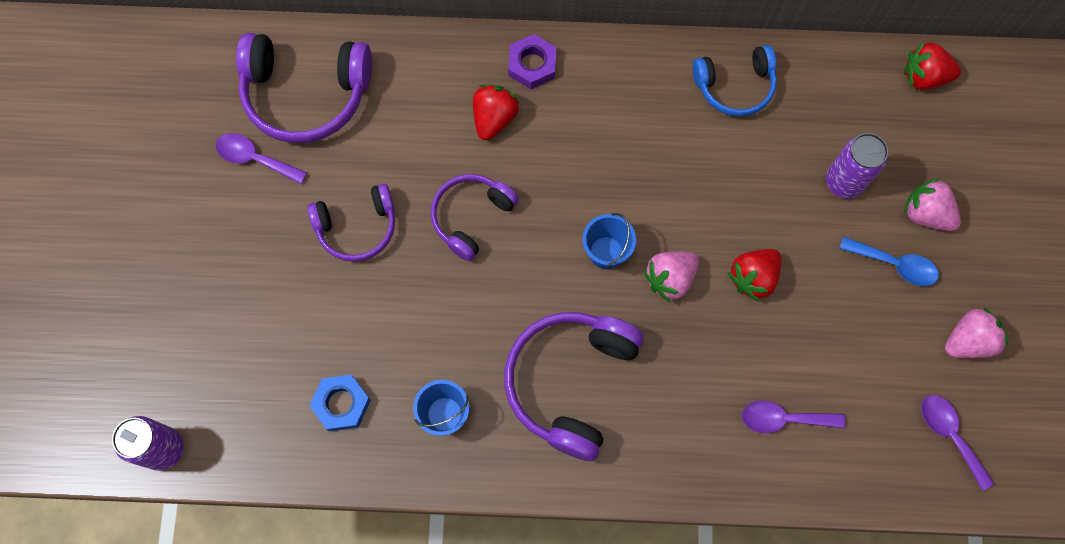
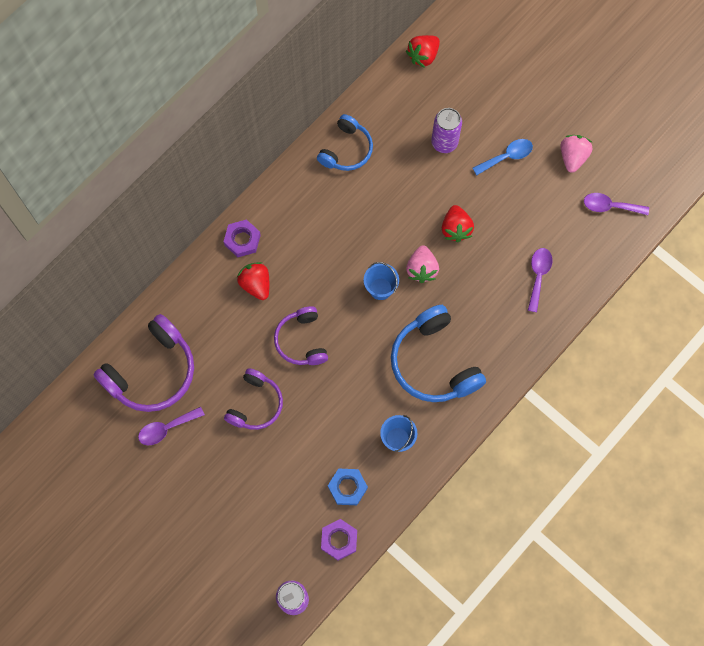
camera: 50 degrees left, 0 degrees up
(272, 444) = (339, 540): none -> purple nut
(570, 382) = (434, 362): purple headphones -> blue headphones
(783, 419) = (538, 276): purple spoon -> purple spoon turned 150 degrees clockwise
(926, 214) = (494, 119): pink strawberry -> none

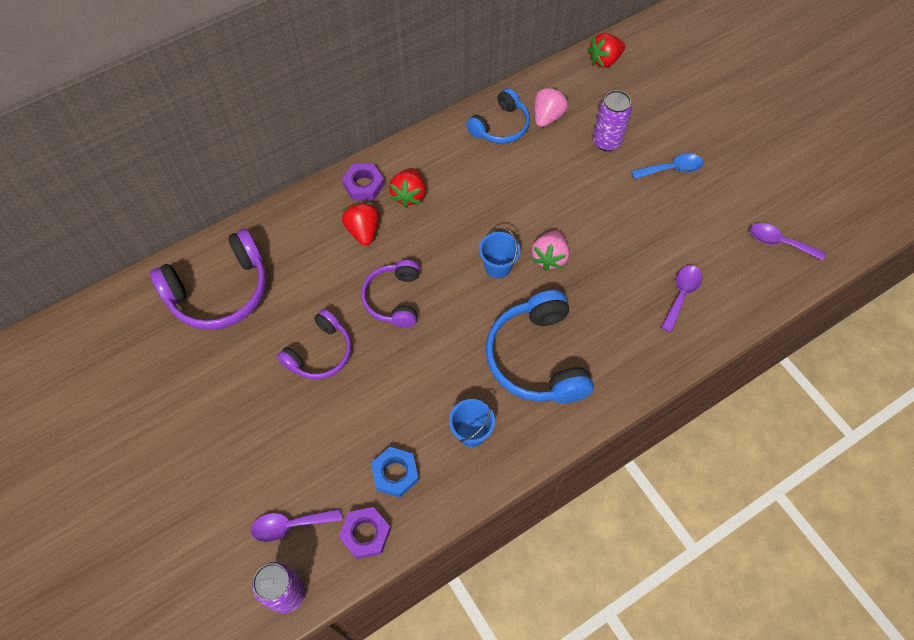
camera: 15 degrees right, 10 degrees down
(166, 428) = (212, 354): purple spoon -> purple spoon (290, 525)
(456, 229) = (598, 226): red strawberry -> red strawberry (409, 195)
(573, 157) = (745, 185): pink strawberry -> pink strawberry (547, 116)

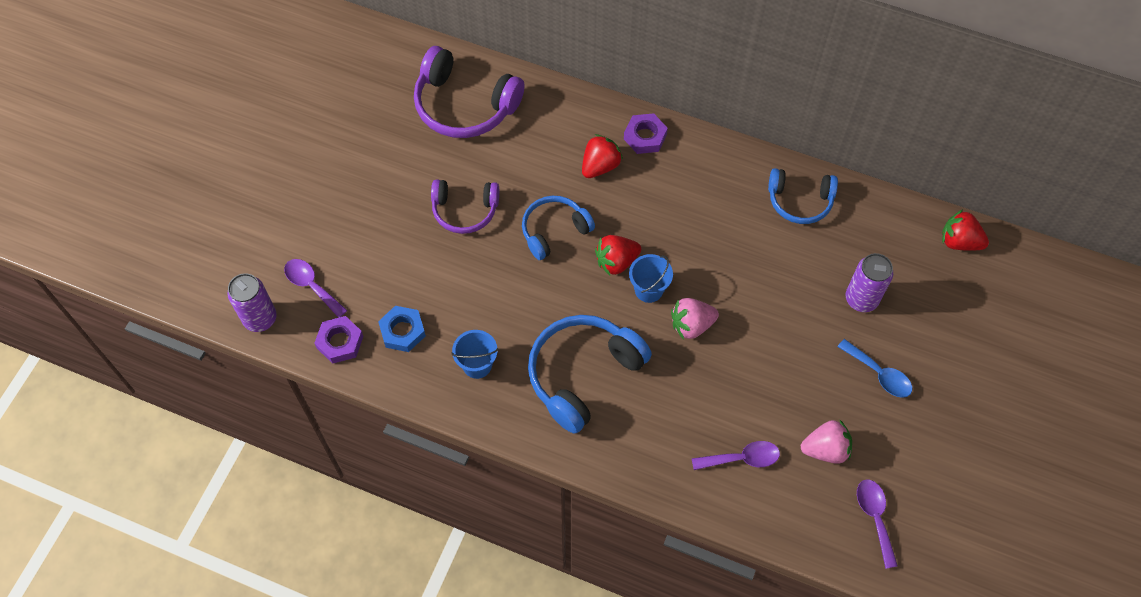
camera: 55 degrees right, 0 degrees up
(394, 299) = (554, 231): purple headphones -> blue headphones
(409, 195) = (664, 176): red strawberry -> red strawberry (616, 262)
(547, 116) = (845, 233): pink strawberry -> pink strawberry (825, 449)

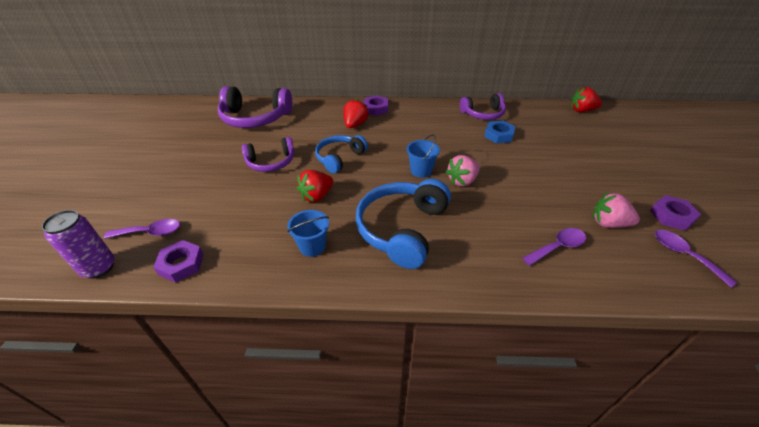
camera: 20 degrees left, 20 degrees down
(311, 286) = (150, 232): purple spoon -> purple spoon turned 150 degrees clockwise
(402, 331) = (239, 241): blue nut -> blue nut (498, 135)
(616, 262) = (390, 163): red strawberry -> red strawberry (316, 196)
(800, 201) = (483, 114): blue headphones -> purple headphones
(825, 449) = (608, 223): pink strawberry -> pink strawberry turned 135 degrees counterclockwise
(861, 299) = (555, 144): purple can -> none
(879, 374) = (600, 174): blue spoon -> none
(911, 466) = (672, 216): none -> purple nut

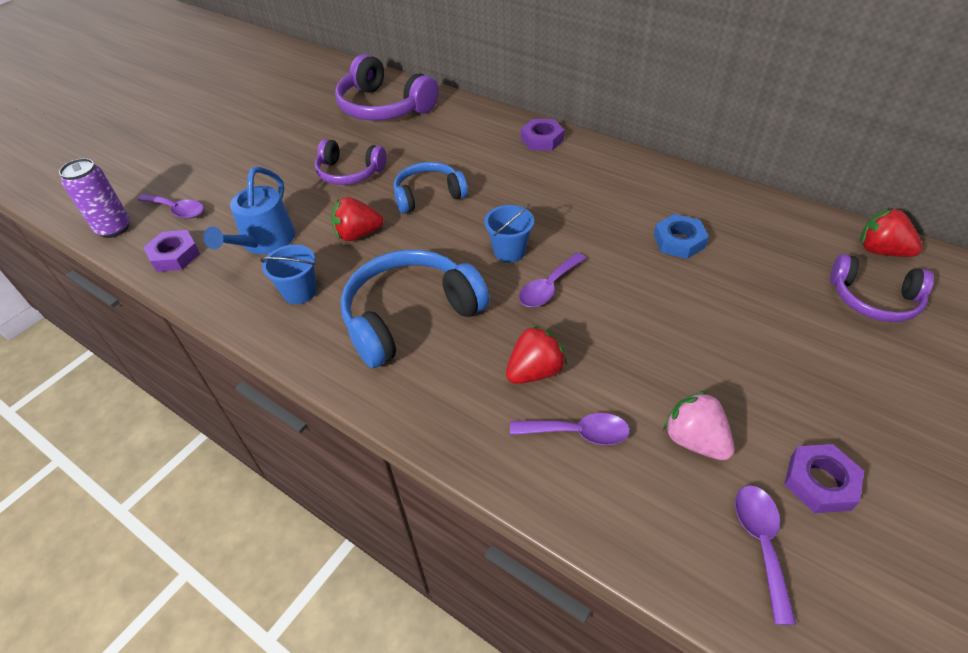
camera: 35 degrees right, 5 degrees up
(251, 225) = (265, 241): none -> blue watering can
(355, 125) = (491, 155): red strawberry -> red strawberry (535, 371)
(462, 181) = (548, 287): pink strawberry -> purple spoon
(483, 114) = (693, 199): purple headphones -> purple headphones (873, 299)

